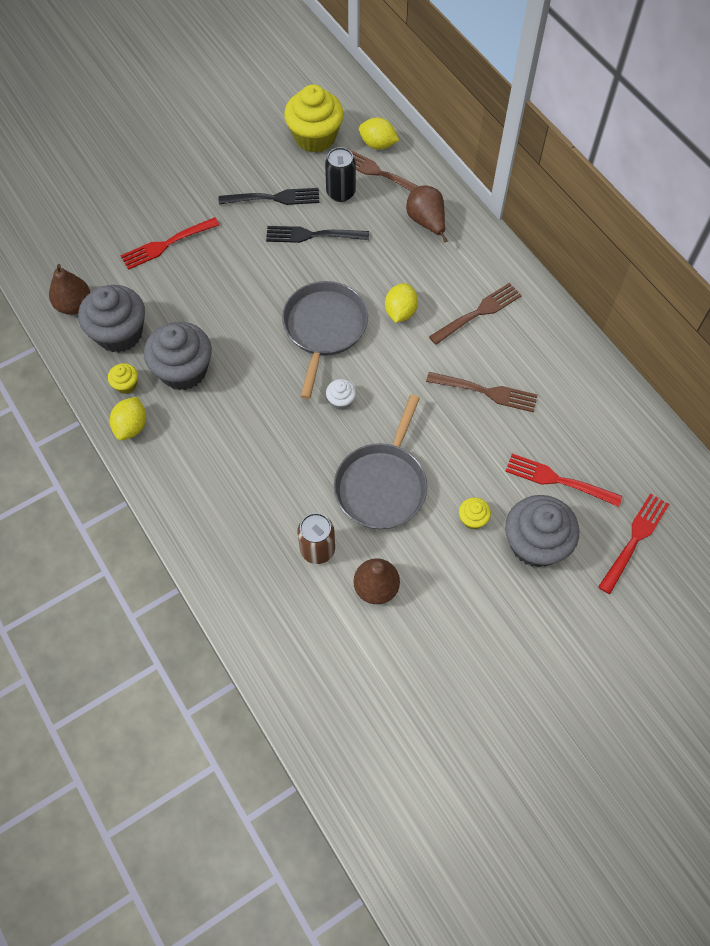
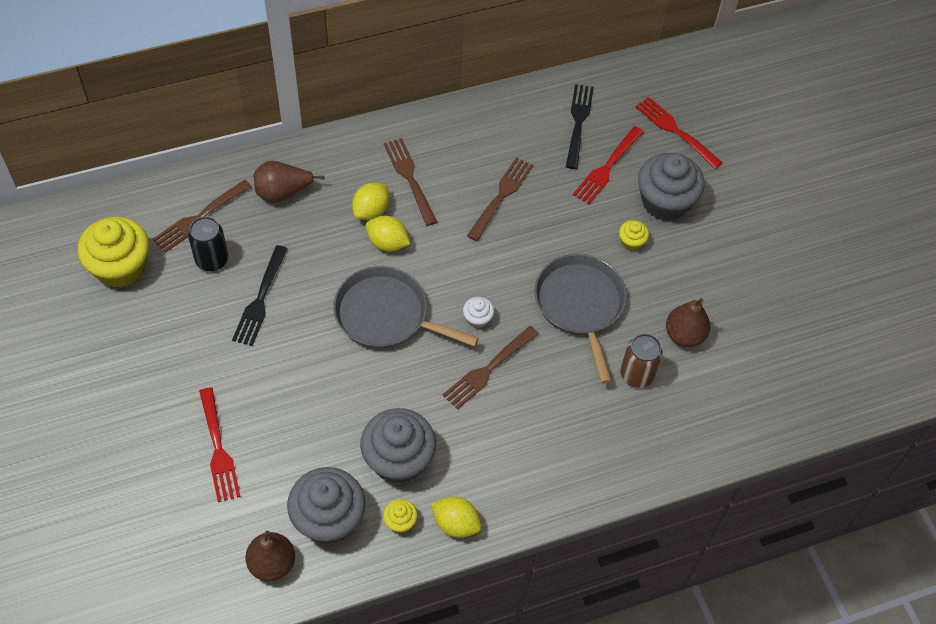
camera: 80 degrees left, 5 degrees down
(273, 198) = (193, 327): black fork -> black fork (578, 123)
(291, 420) = (489, 368): none -> brown fork
(378, 144) = (158, 210): yellow lemon -> yellow lemon (371, 211)
(382, 485) = (580, 305): grey pan -> grey pan turned 135 degrees counterclockwise

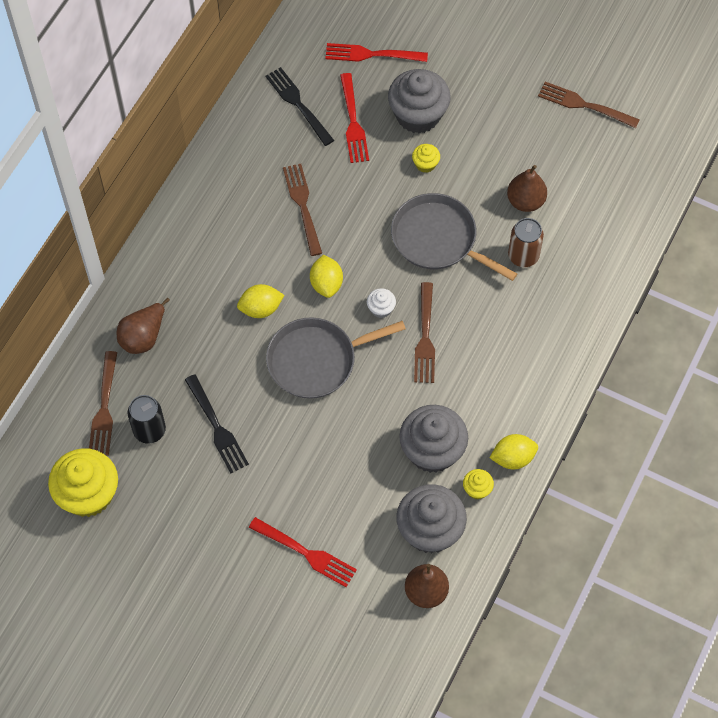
camera: 40 degrees left, 5 degrees up
(371, 211) = (223, 295): yellow lemon -> yellow lemon (326, 284)
(410, 179) = (225, 248): brown fork -> brown fork (585, 105)

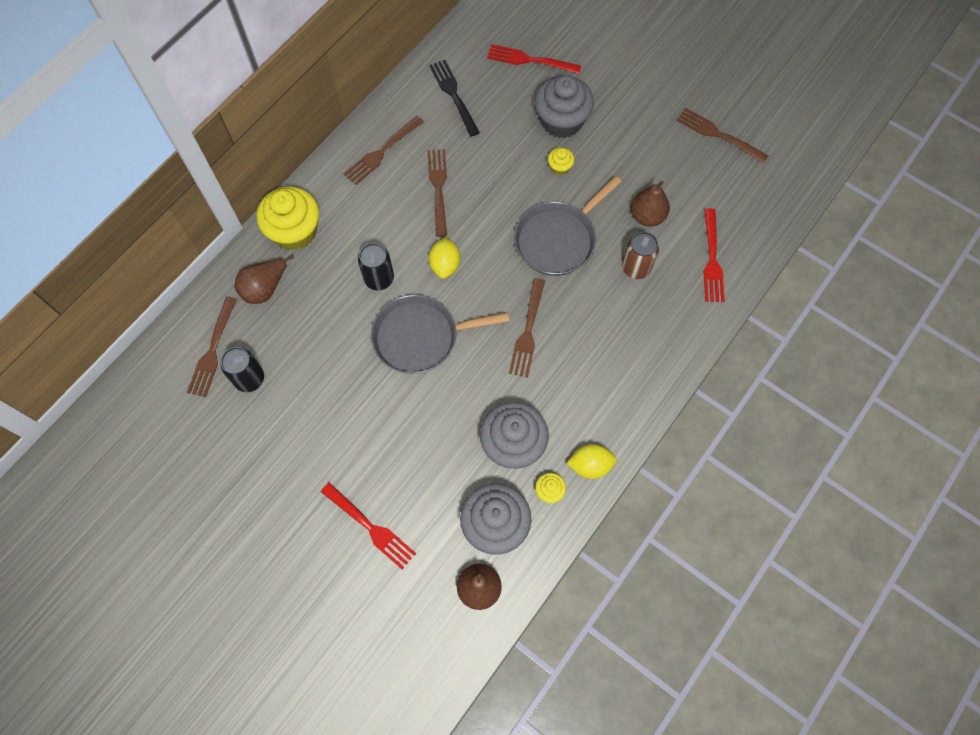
camera: 10 degrees right, 5 degrees up
(88, 494) = (178, 432): yellow cupcake -> yellow cupcake (295, 231)
(216, 426) = (312, 386): black fork -> none
(235, 176) = (382, 151): none -> brown fork
(261, 308) = (379, 279): yellow lemon -> black can
(353, 121) = (500, 118): red fork -> red fork (711, 259)
(381, 309) = (491, 297): white cupcake -> none
(438, 239) = (558, 239): grey pan -> grey pan turned 90 degrees counterclockwise

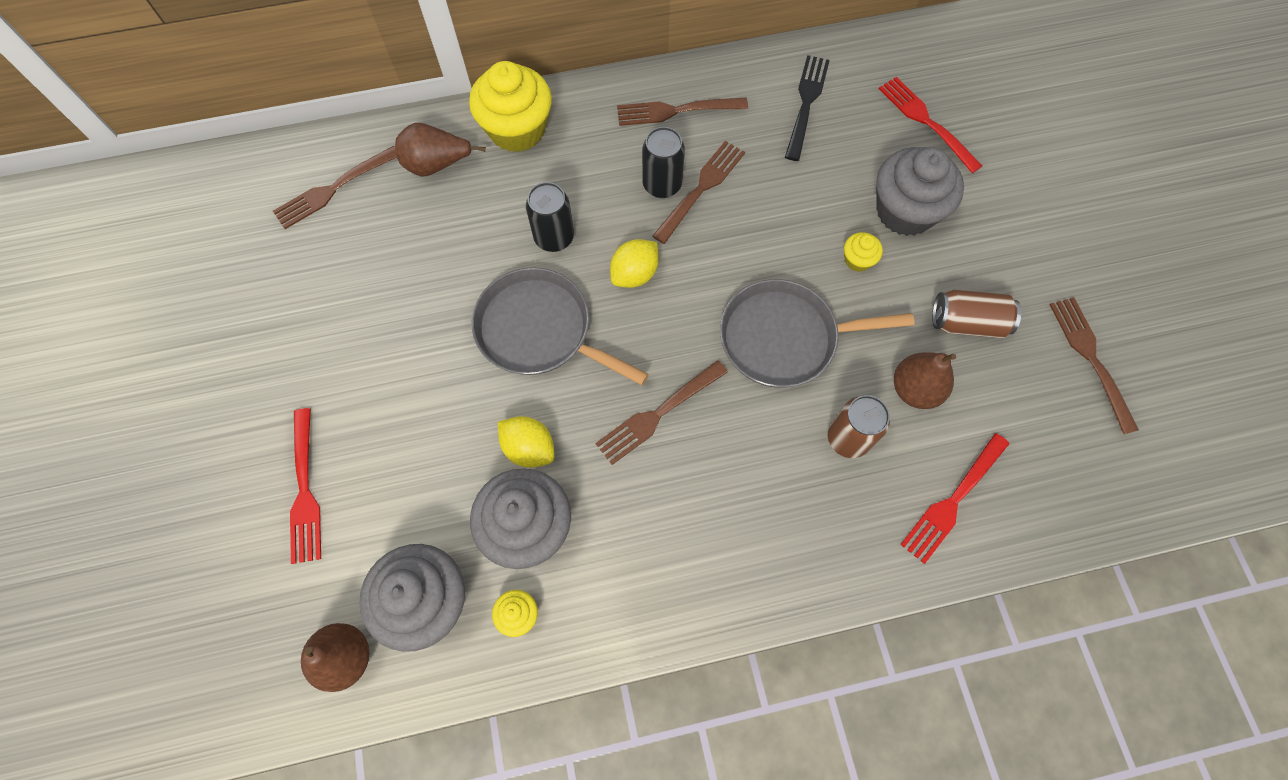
camera: 40 degrees right, 0 degrees up
(249, 379) = (339, 243): black can -> black can (662, 185)
(590, 465) = (589, 625): yellow lemon -> yellow lemon (529, 448)
(644, 160) = (967, 323): none -> brown can

